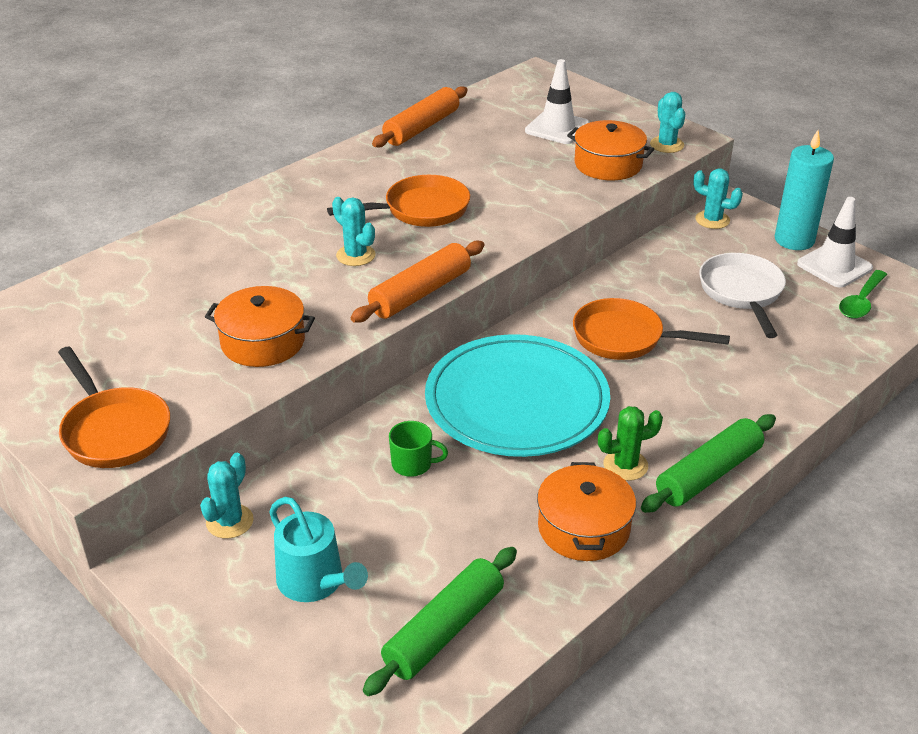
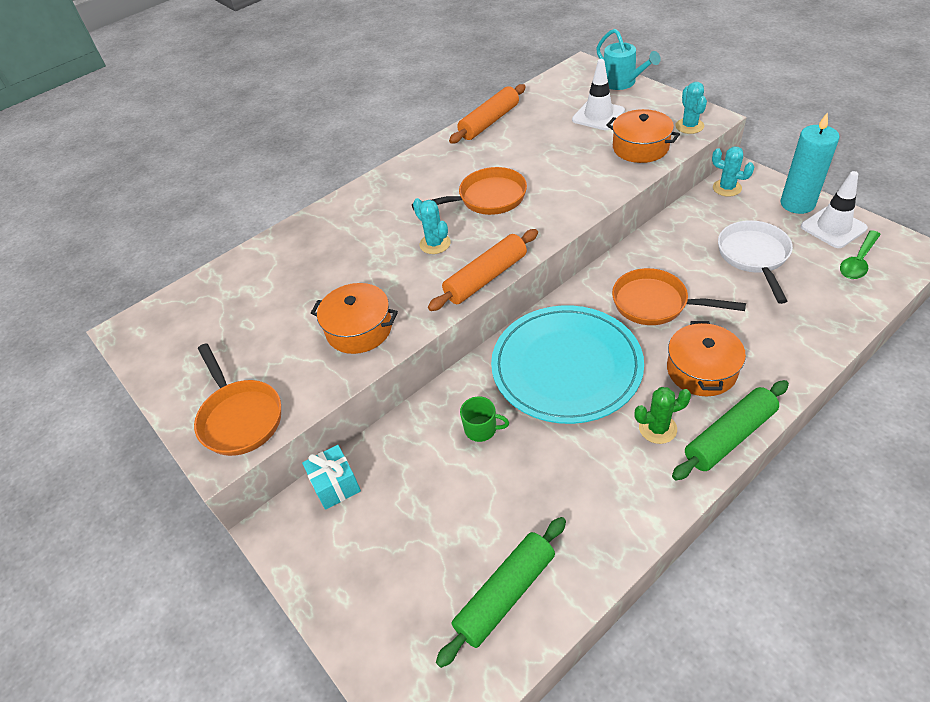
camera: 10 degrees right, 10 degrees up
(229, 521) = (336, 485): turquoise cactus -> turquoise gift
(315, 582) = (401, 544): turquoise watering can -> turquoise watering can (621, 82)
(583, 528) = (622, 491): orange pot -> orange pot (701, 370)

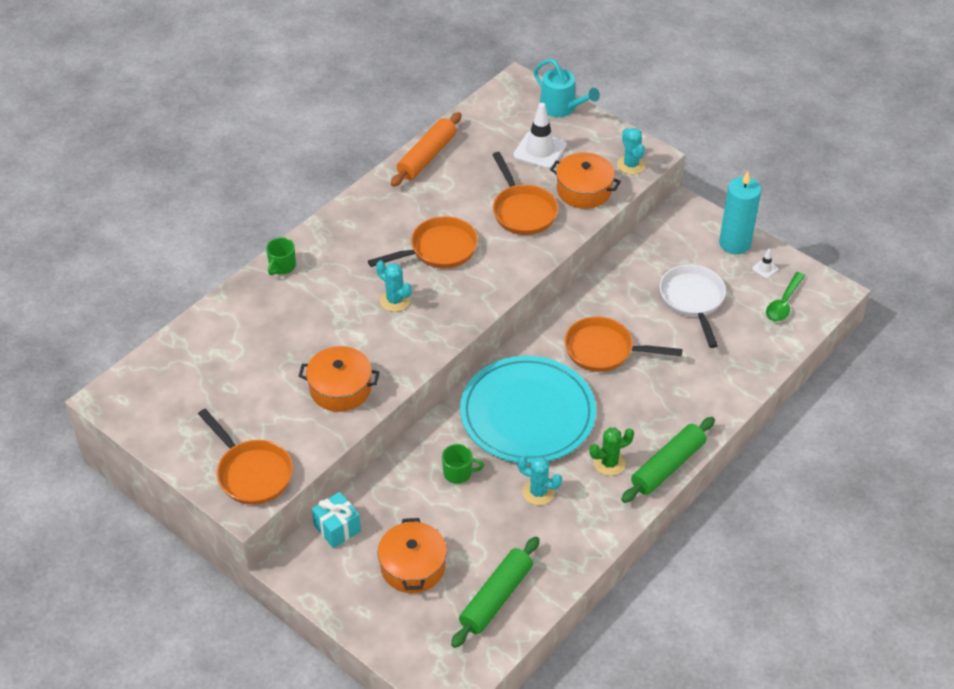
camera: 15 degrees left, 0 degrees up
(332, 212) = (282, 266): none -> green mug
(486, 278) = (450, 334): orange rolling pin -> none
(576, 165) = (522, 211): none -> orange pan
(701, 370) = (645, 411): orange pot -> orange pot (413, 566)
(727, 188) = (669, 226): turquoise cactus -> turquoise cactus (538, 492)
(833, 227) = (765, 269): white traffic cone -> white traffic cone, size x0.45

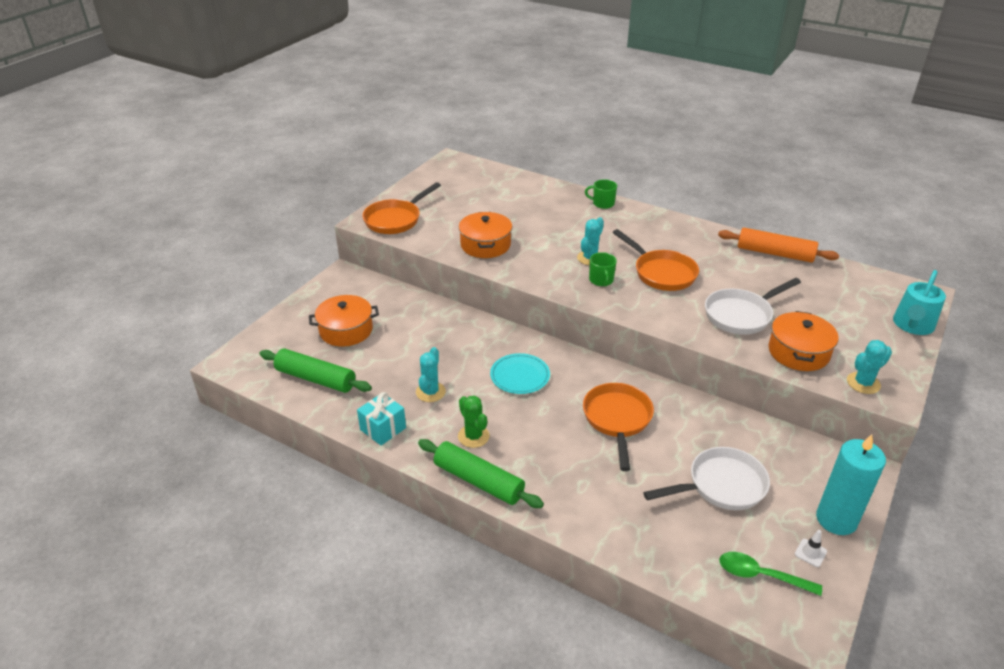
camera: 80 degrees right, 10 degrees down
(337, 528) = (379, 289): turquoise gift -> turquoise gift (383, 429)
(458, 473) = (444, 343): green mug -> green mug (601, 280)
(522, 211) = (741, 315): orange pan -> white pan
(527, 413) = (520, 376): turquoise plate -> turquoise plate, size x0.47
(540, 150) = (835, 317): white traffic cone -> none

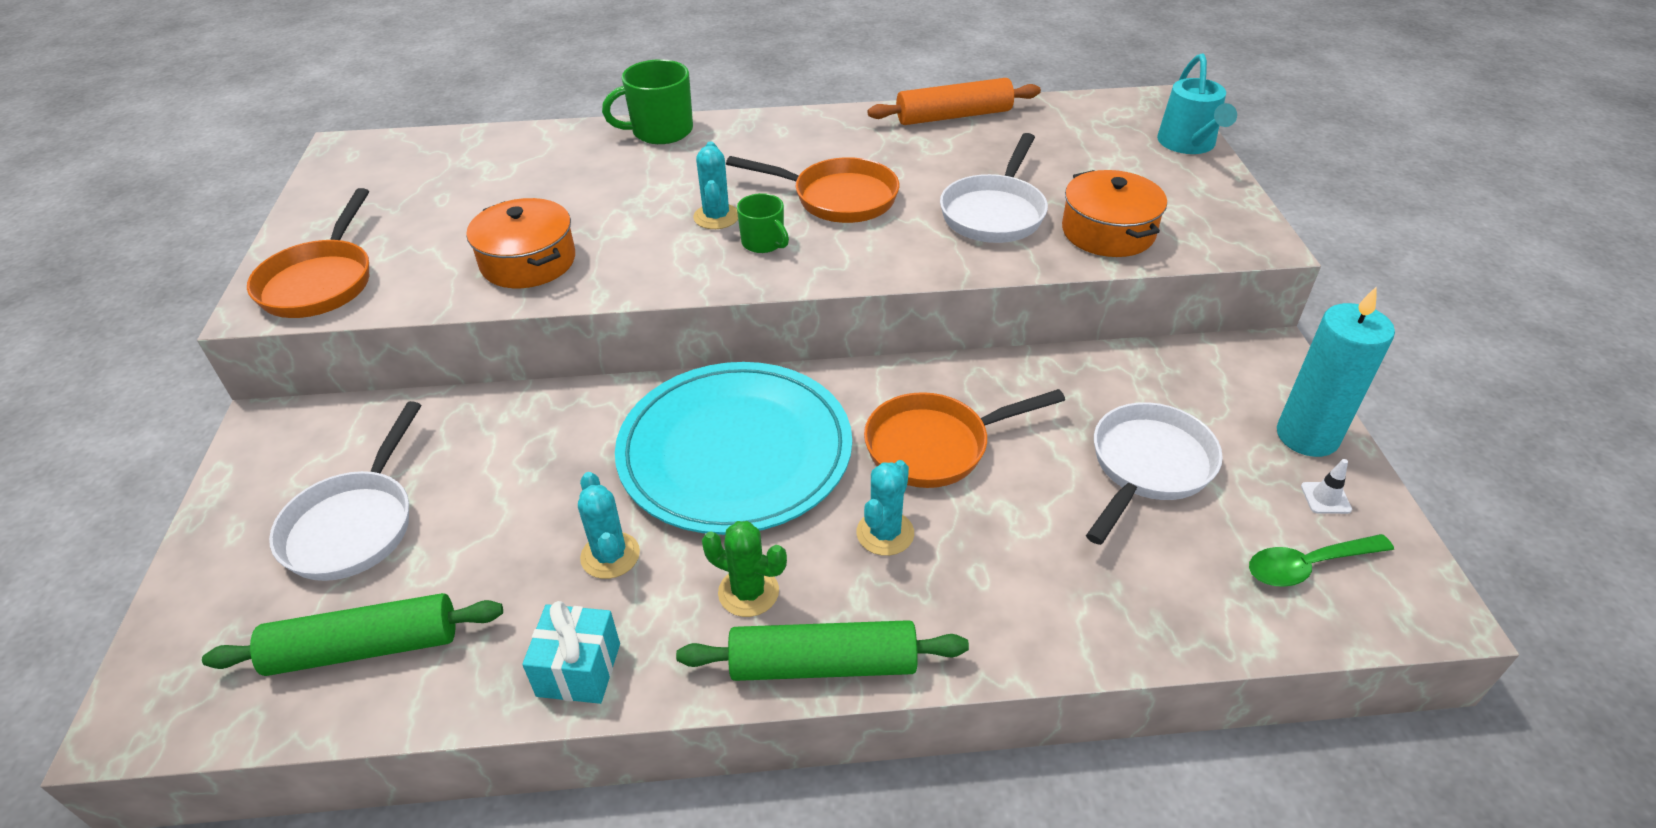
camera: 35 degrees left, 5 degrees up
(346, 330) = (355, 525): orange pot -> white pan
(520, 376) = (735, 452): turquoise plate -> turquoise plate, size x2.14
(602, 203) = (660, 131): green mug -> green mug, size x1.65
(617, 420) = (935, 446): orange pan -> orange pan turned 75 degrees counterclockwise
(863, 383) = (1214, 238): turquoise cactus -> turquoise cactus (885, 533)

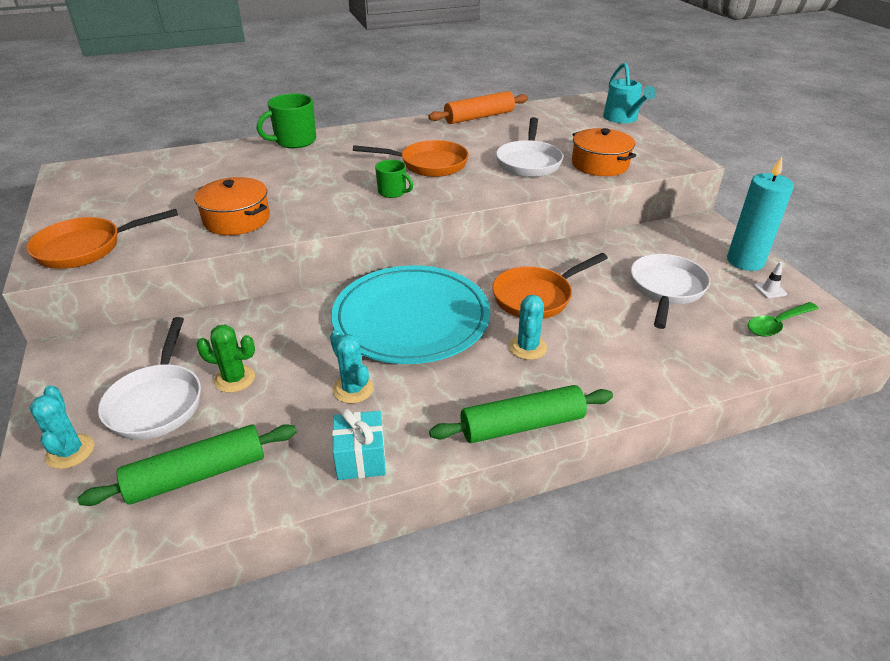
camera: 15 degrees left, 5 degrees down
(321, 282) = (86, 248): orange pan -> orange pan turned 75 degrees clockwise
(716, 217) = (355, 182): turquoise cactus -> turquoise cactus (70, 451)
(748, 592) = (455, 394): green cactus -> green cactus (234, 379)

